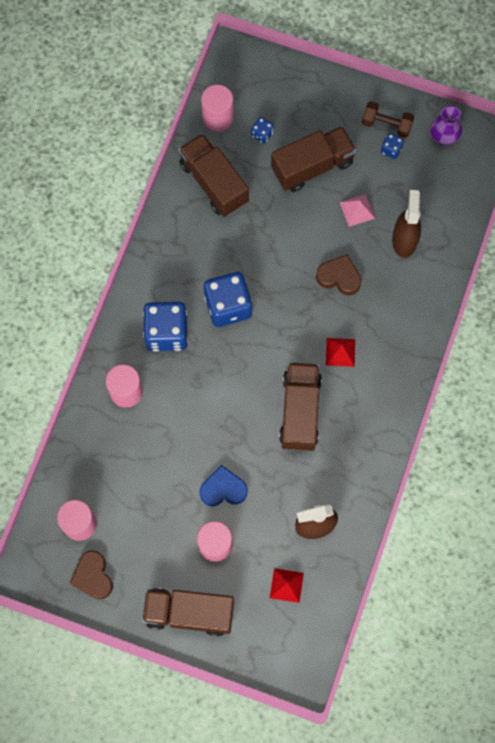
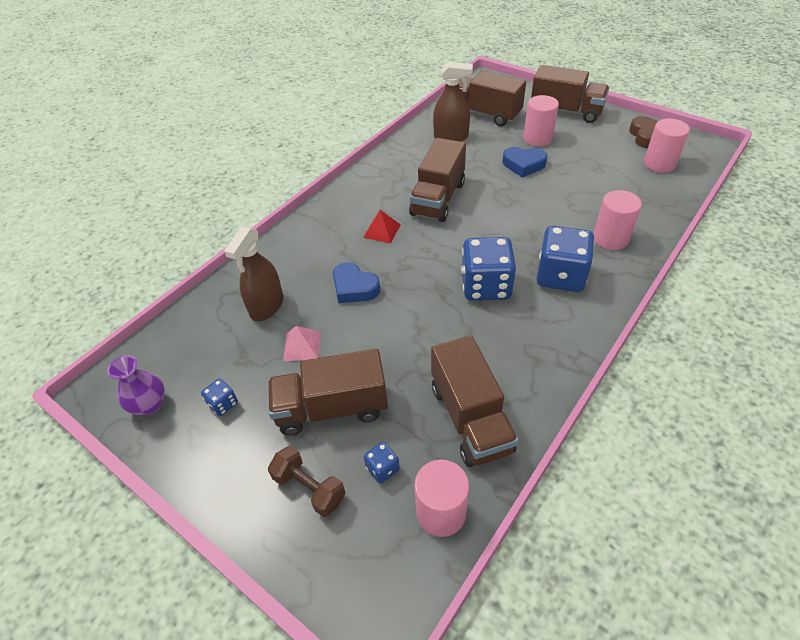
camera: 160 degrees left, 25 degrees down
(286, 585) = (485, 114): red pyramid -> brown truck
(339, 277) = (354, 288): brown heart -> blue heart
(386, 124) = (209, 437): brown dumbbell -> brown dumbbell (309, 488)

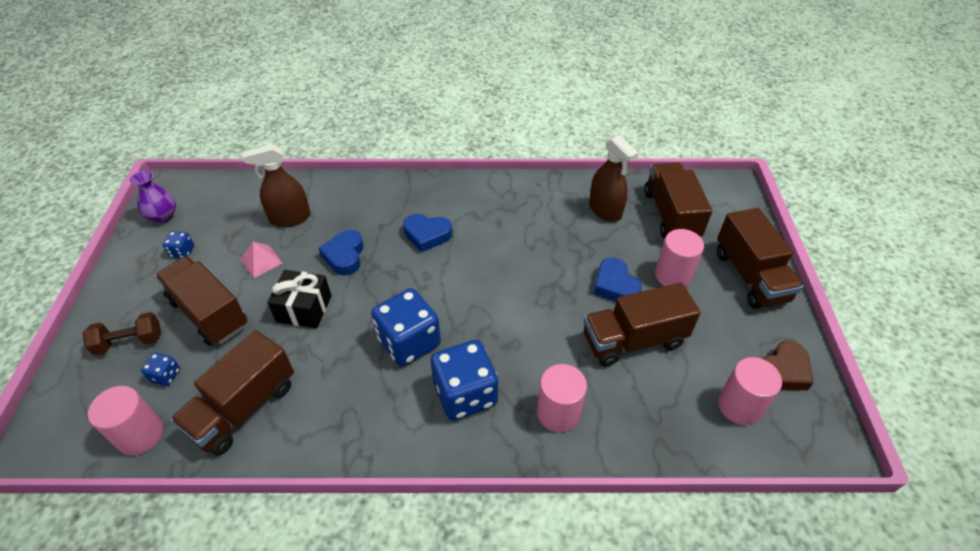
camera: 50 degrees right, 0 degrees up
(309, 488) = (129, 342): brown dumbbell -> brown dumbbell turned 75 degrees clockwise
(382, 231) = (427, 235): red pyramid -> blue heart
(391, 336) = (304, 309): none -> black gift
(438, 199) = (502, 249): brown truck -> brown truck (633, 340)

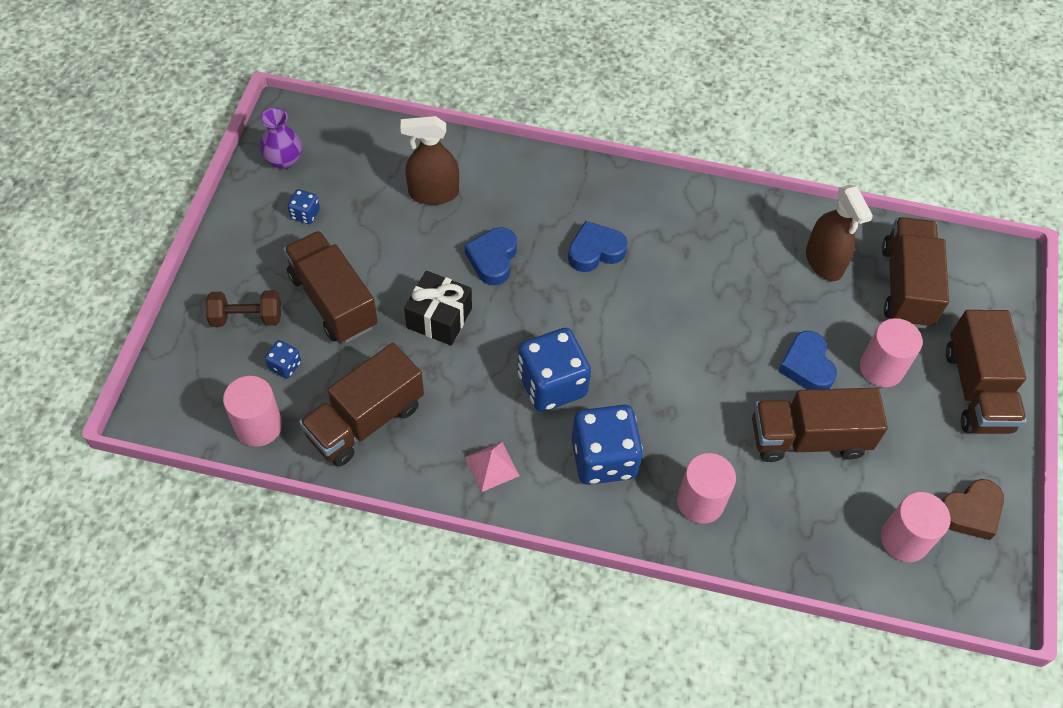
camera: 10 degrees right, 10 degrees up
(261, 261) = (395, 246): pink pyramid -> pink pyramid (492, 466)
(427, 235) = (595, 251): blue heart -> blue heart turned 135 degrees clockwise

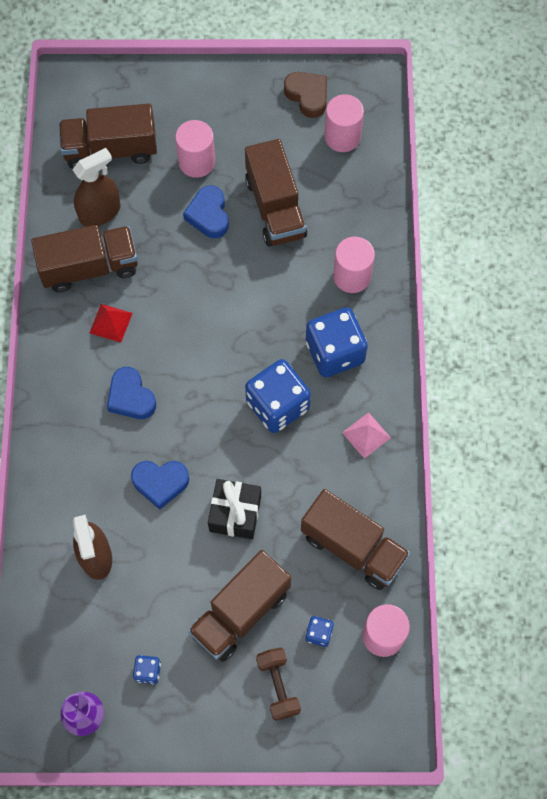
camera: 100 degrees left, 10 degrees up
(686, 248) = (110, 323): none -> red pyramid
(806, 366) = (209, 215): blue heart -> blue heart turned 105 degrees clockwise
(976, 389) = (199, 95): brown truck -> brown truck (89, 267)

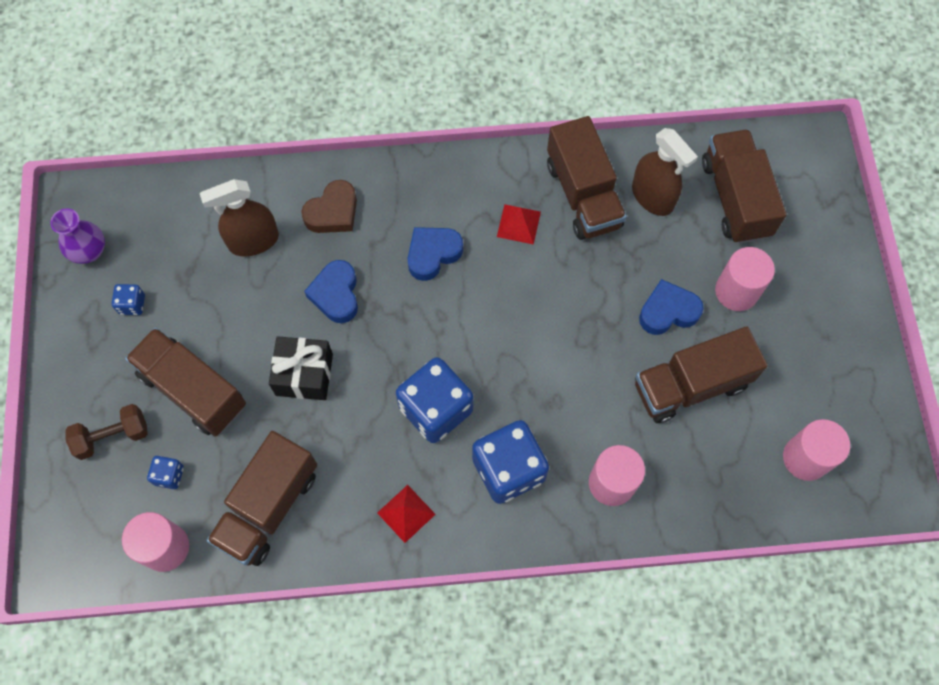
camera: 85 degrees right, 0 degrees up
(307, 96) = (855, 411): brown heart -> brown heart (333, 212)
(366, 435) = (406, 513): pink pyramid -> red pyramid

